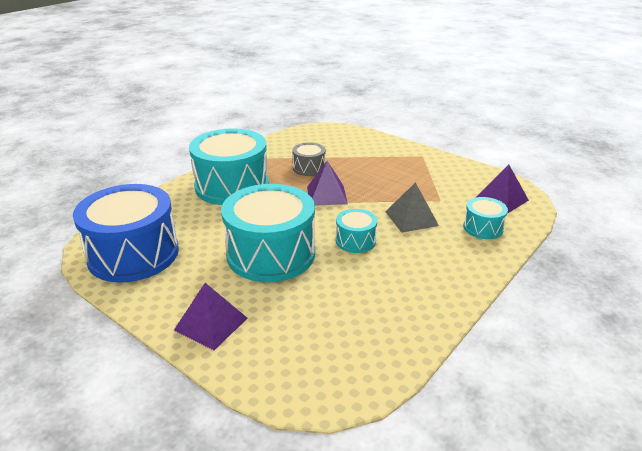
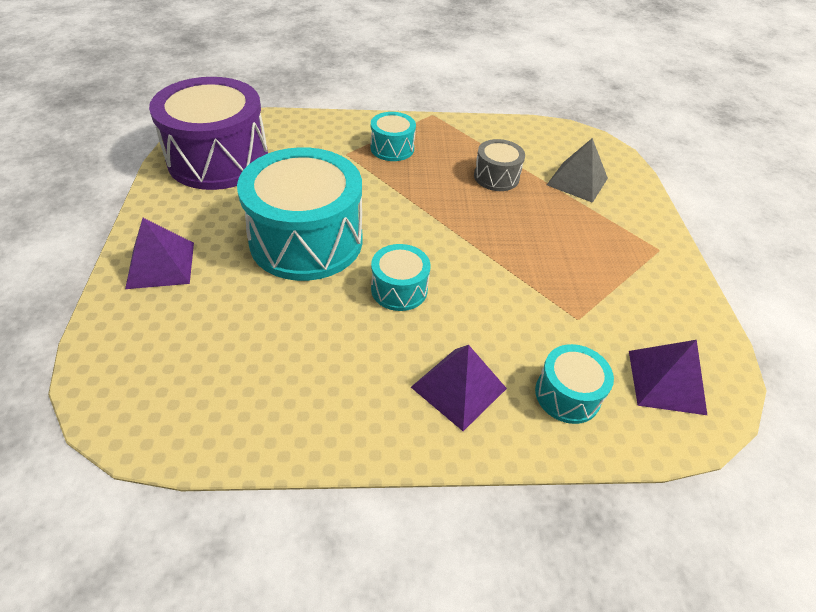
camera: 45 degrees right, 15 degrees up
(133, 254) = (218, 159): blue drum -> purple drum
(232, 186) = (392, 148): turquoise drum -> turquoise drum, size x0.47
(326, 195) = (461, 219): purple pyramid -> purple pyramid (458, 387)
(411, 218) = (502, 313): grey pyramid -> grey pyramid (577, 181)

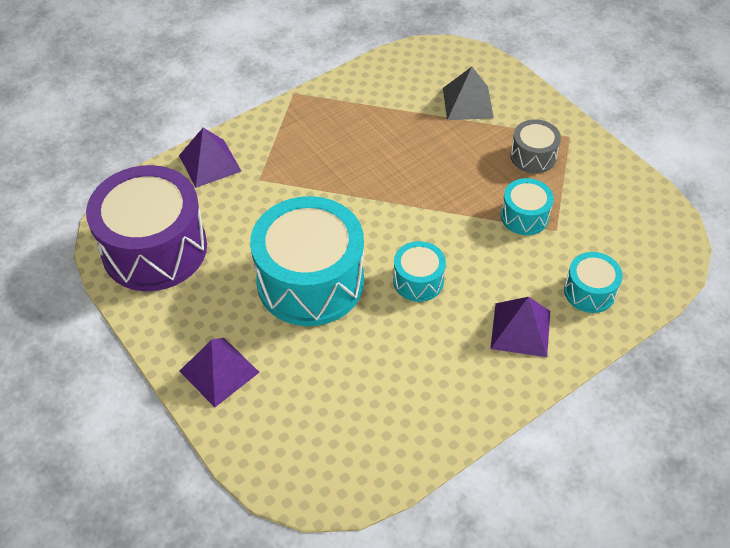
camera: 30 degrees left, 5 degrees up
(392, 148) = (293, 151): turquoise drum -> turquoise drum (524, 216)
(496, 177) = (403, 133): grey drum -> grey drum (533, 156)
(666, 382) = (640, 244): purple pyramid -> purple pyramid (210, 163)

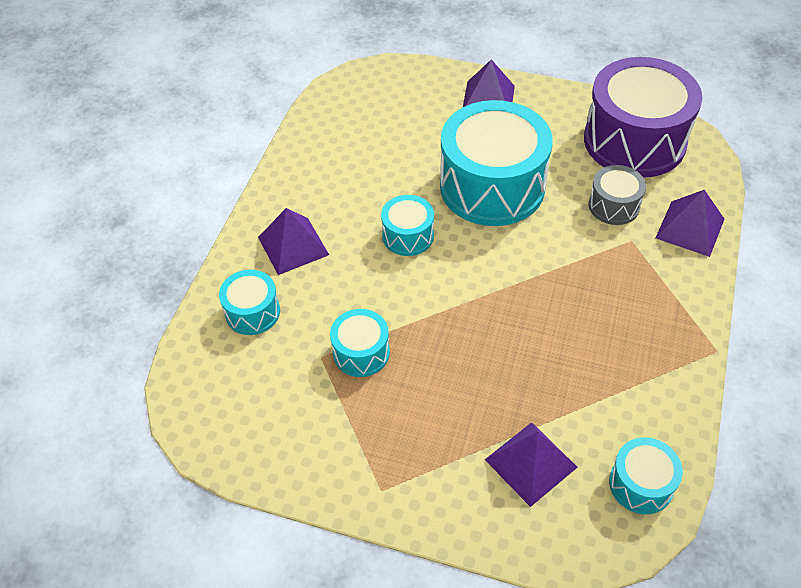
camera: 145 degrees right, 0 degrees up
(416, 64) = (641, 484): none -> turquoise drum
(467, 103) = (531, 463): grey pyramid -> purple pyramid
(533, 156) = (402, 433): grey drum -> grey drum (614, 205)

